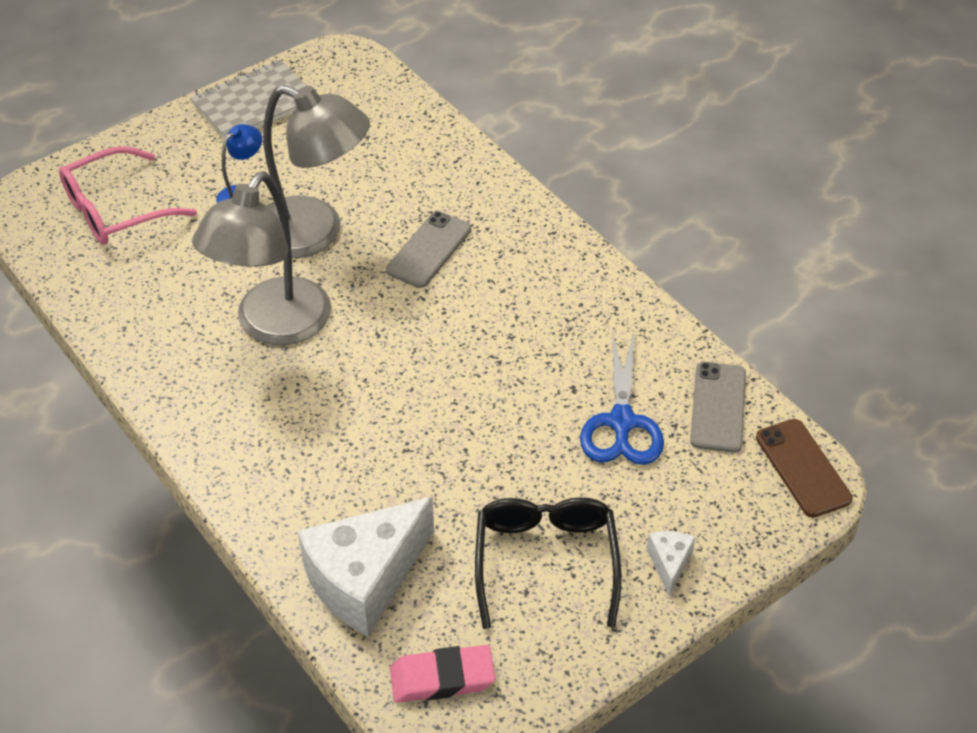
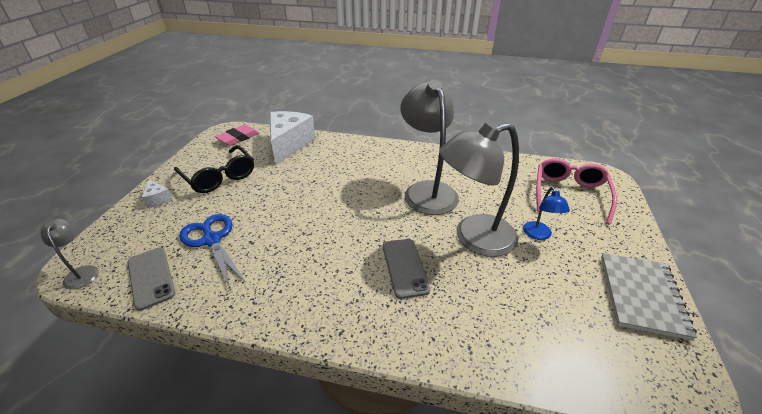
camera: 140 degrees right, 10 degrees down
(803, 468) = (82, 272): brown phone -> grey lamp

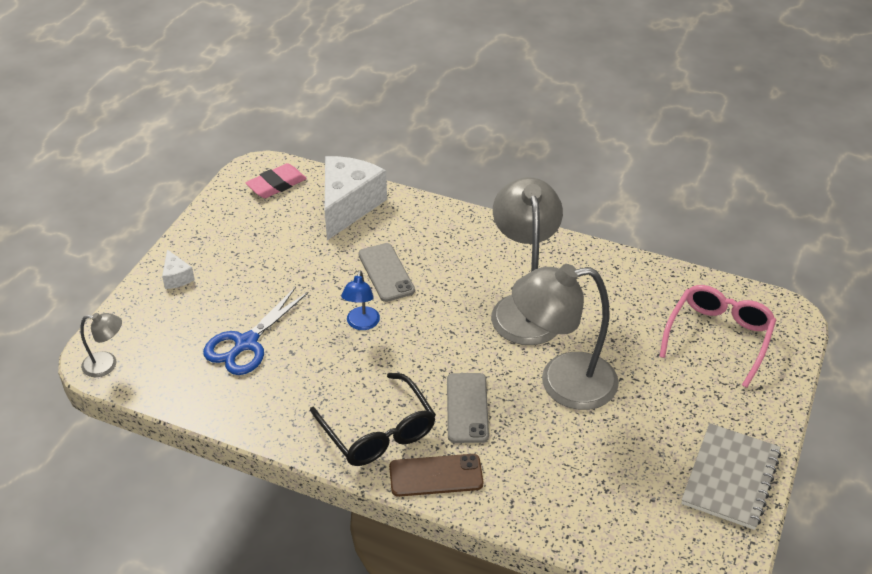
camera: 10 degrees right, 5 degrees up
(82, 272) = (107, 364): grey lamp -> grey lamp turned 105 degrees clockwise
(151, 277) = (182, 381): grey phone -> grey phone (386, 272)
(212, 240) = (246, 343): blue scissors -> blue scissors turned 120 degrees counterclockwise
(219, 177) = (252, 251): black glasses -> black glasses (378, 432)
(392, 332) = (436, 476): none -> brown phone
(539, 235) = (646, 390): blue lamp -> blue lamp (361, 324)

